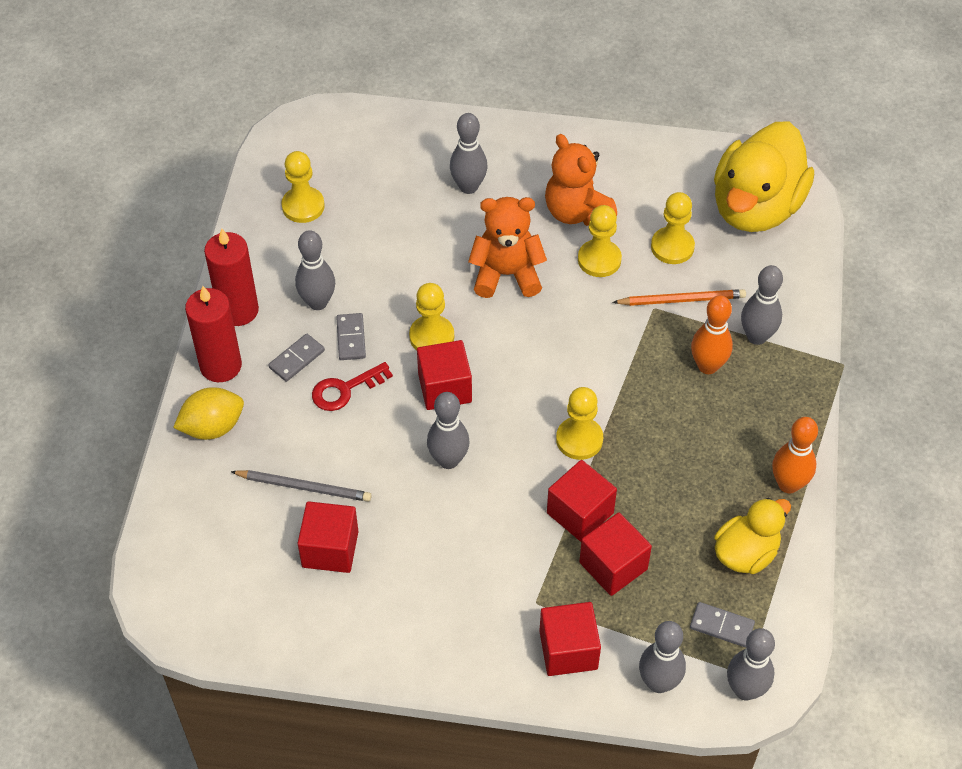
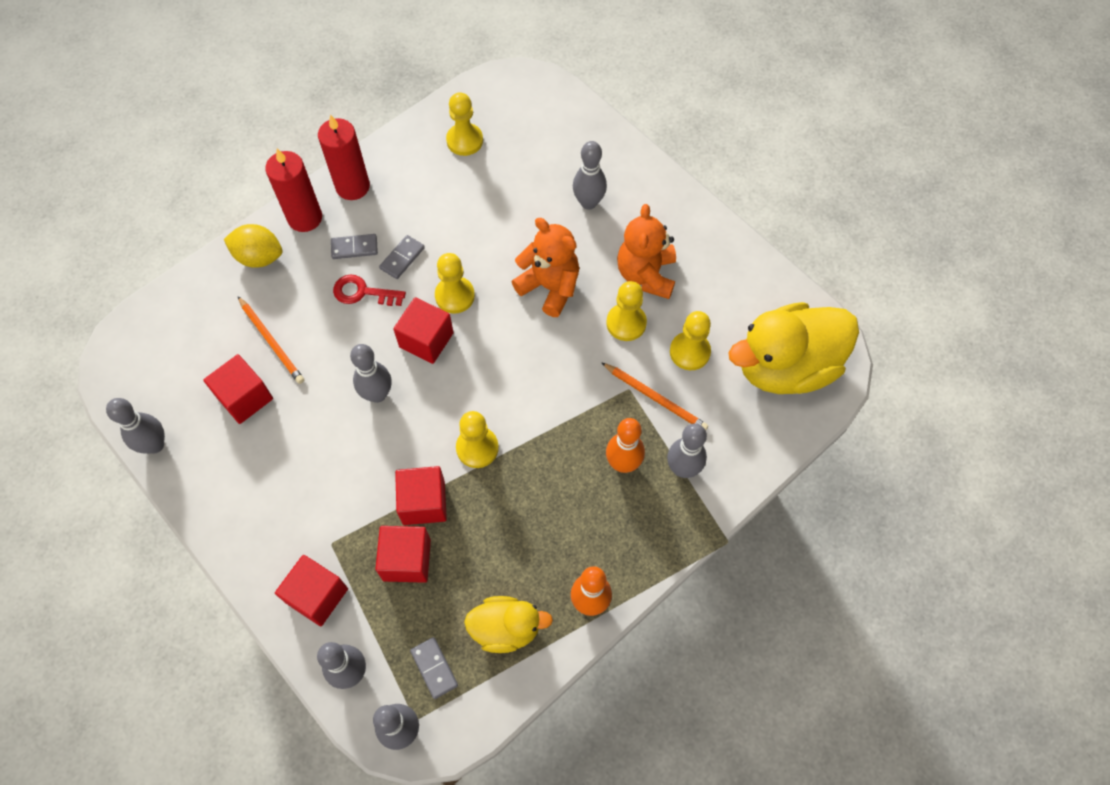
camera: 40 degrees right, 10 degrees up
(304, 487) = (271, 342): grey pencil -> orange pencil
(318, 302) = (406, 217): grey bowling pin -> grey bowling pin (155, 445)

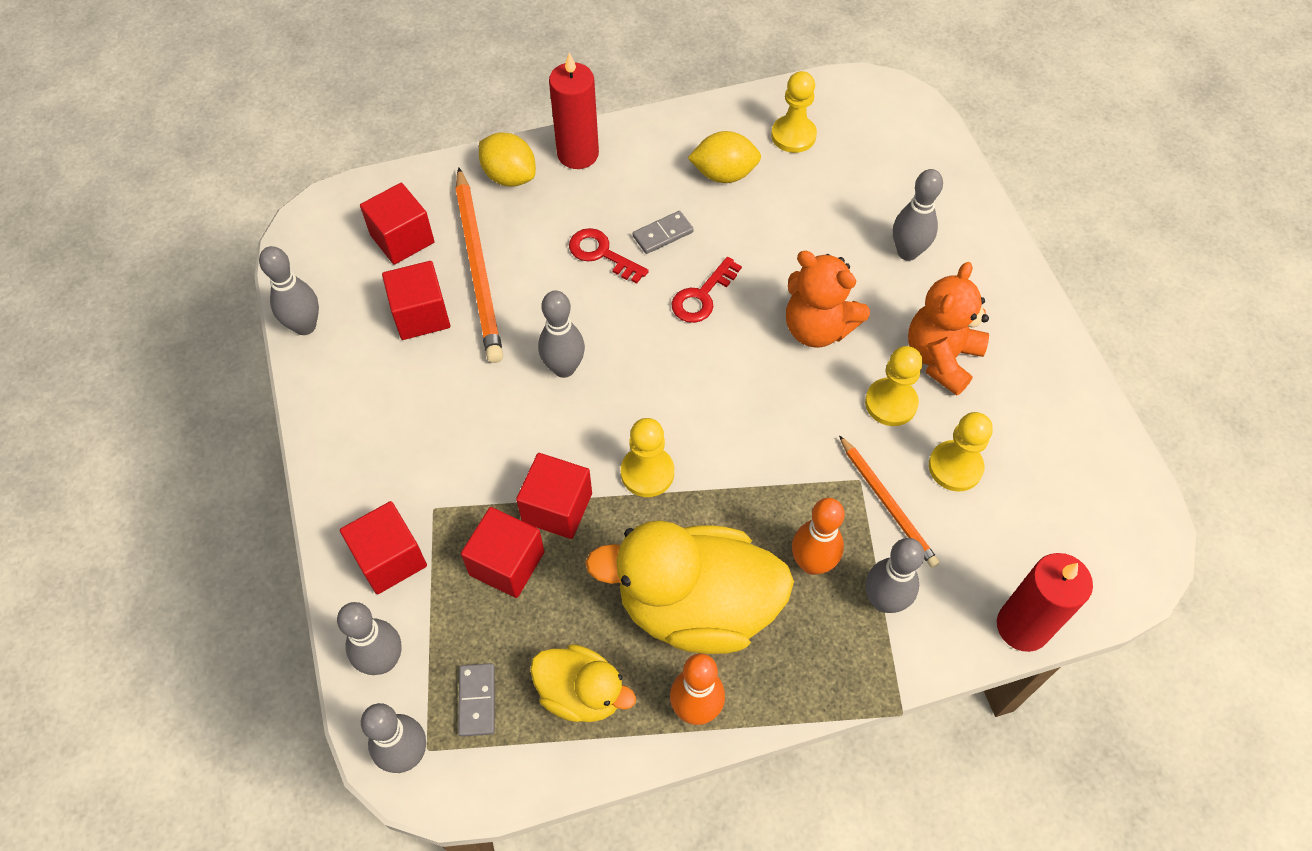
camera: 25 degrees right, 5 degrees down
(271, 342) = (478, 268): orange pencil -> orange pencil, size x1.68
(352, 186) = (645, 140): red candle -> red candle (1022, 626)
(354, 248) = (615, 204): grey domino -> none
(426, 192) = (724, 174): none -> yellow lemon
(426, 340) = (647, 331): red cube -> red cube (402, 239)
(455, 296) = (702, 296): yellow pawn -> red key
(550, 287) = (817, 328): orange teddy bear -> orange teddy bear turned 150 degrees clockwise
(785, 366) = (1072, 533): yellow duck -> yellow duck (696, 607)

